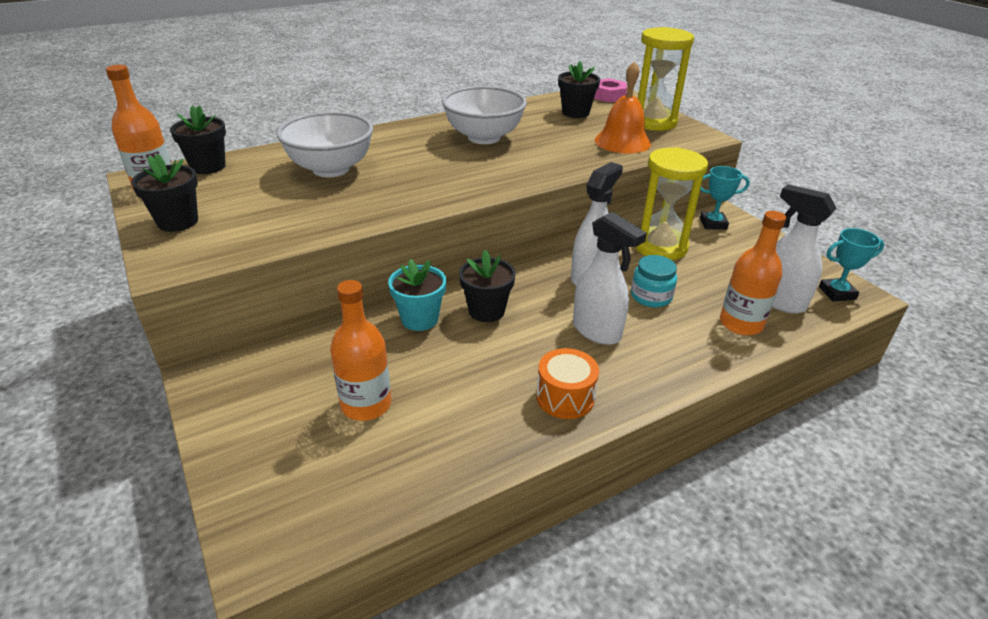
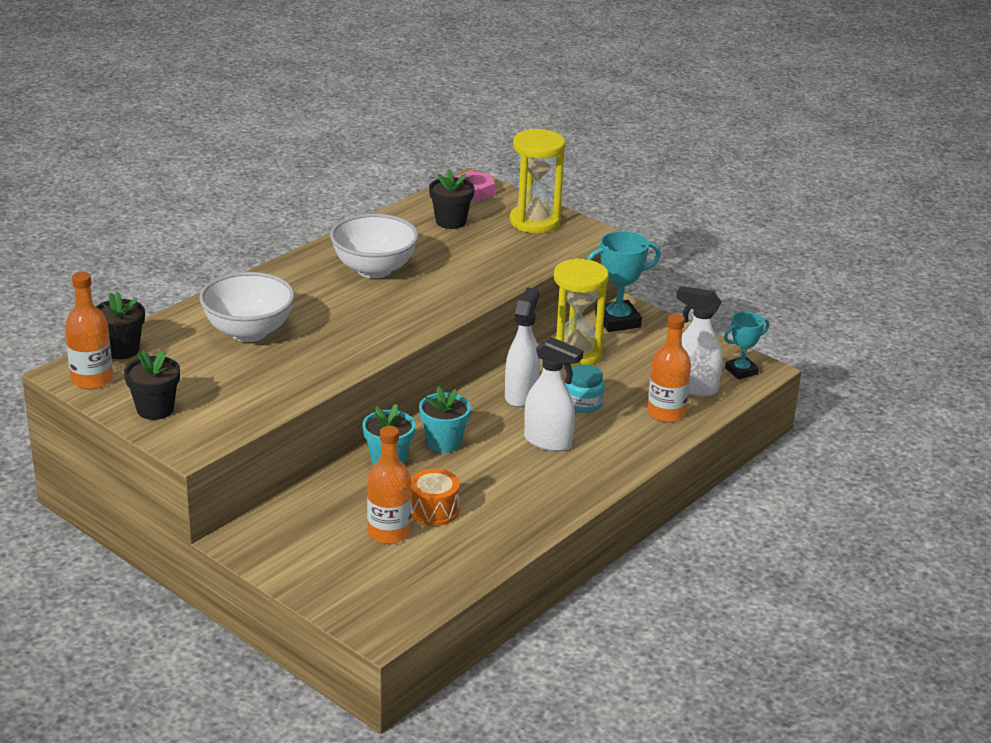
camera: 20 degrees left, 5 degrees down
(486, 311) = (444, 443): black flower pot -> turquoise flower pot
(565, 397) = (544, 496): orange drum -> orange drum (434, 510)
(622, 141) = (514, 252): orange bell -> none
(713, 224) = (617, 321): turquoise trophy -> turquoise trophy, size x1.55

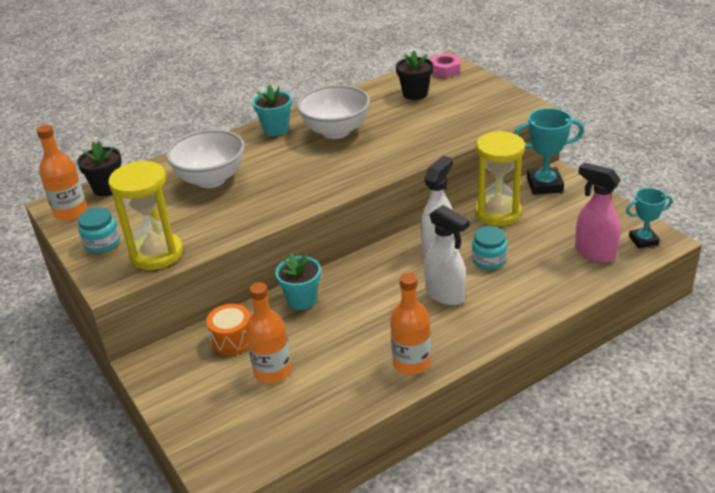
camera: 20 degrees right, 5 degrees up
(155, 409) = (102, 243): black flower pot -> turquoise jar
(434, 510) = (320, 353): orange drum -> orange drum (232, 340)
(444, 443) = (355, 287): turquoise flower pot -> turquoise flower pot (276, 129)
(534, 222) = (484, 97): yellow hourglass -> yellow hourglass (156, 254)
(666, 413) = (561, 276): orange bottle -> orange bottle (411, 363)
(694, 387) = (594, 253): white spray bottle -> pink spray bottle

